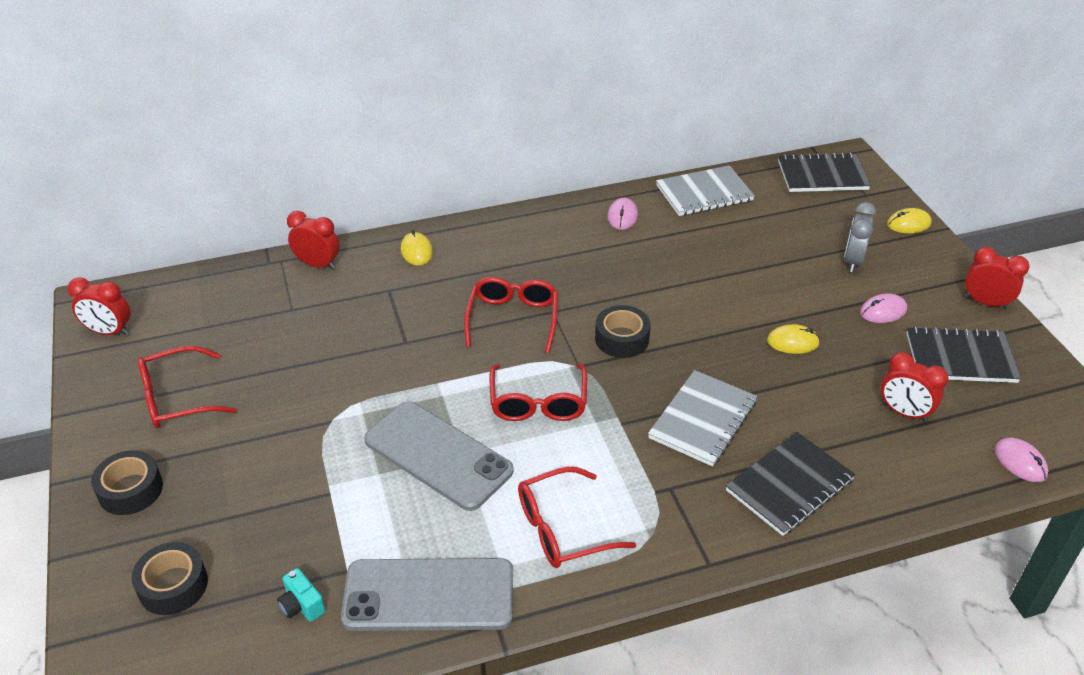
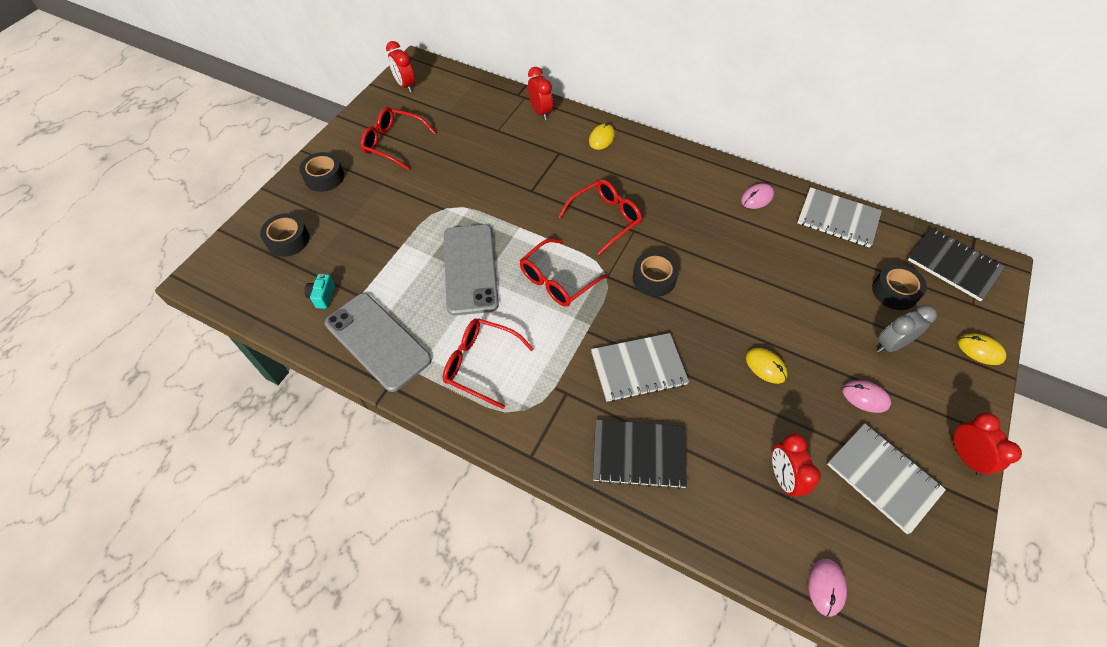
camera: 45 degrees right, 15 degrees up
(809, 221) = (894, 291): none -> black tape
(960, 358) = (883, 478): black notebook -> grey notebook

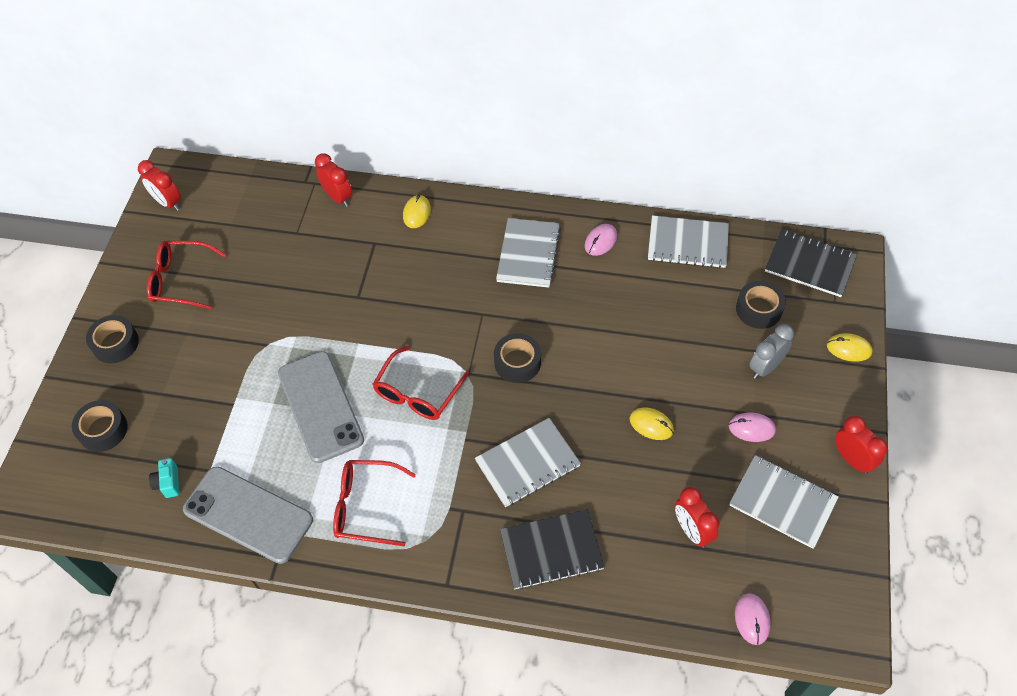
camera: 15 degrees left, 0 degrees up
(605, 218) = (448, 308): red glasses -> none
(689, 193) = (528, 254): none -> grey notebook

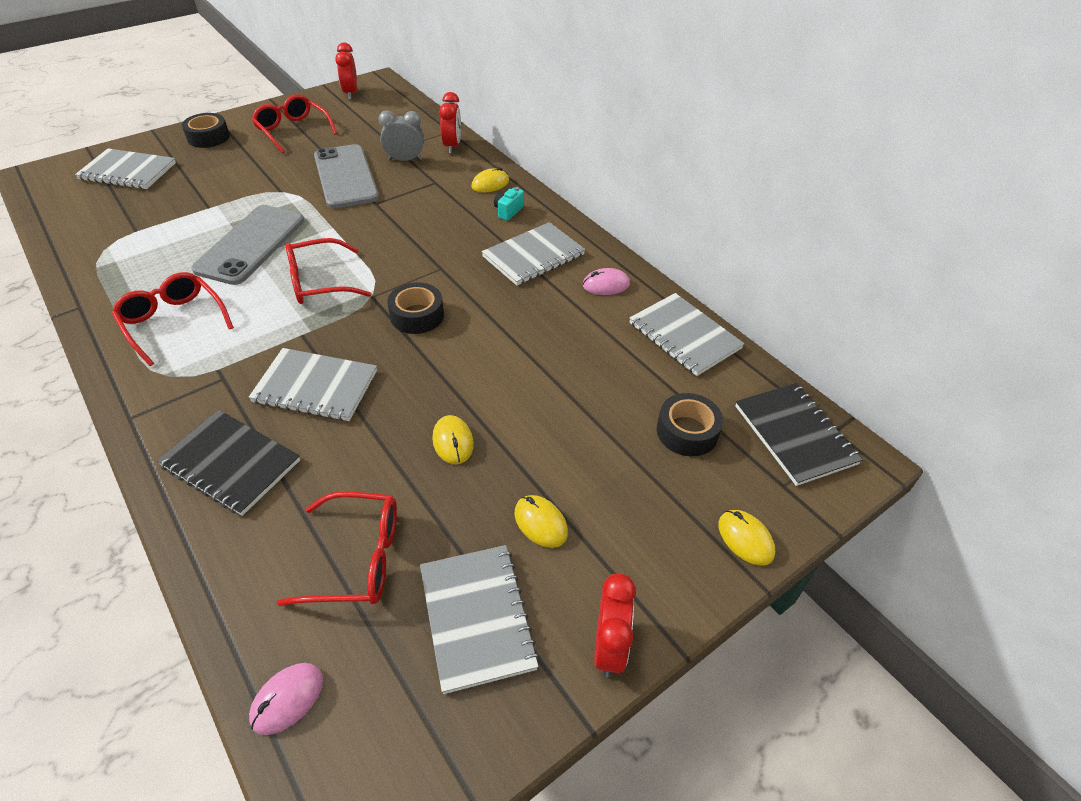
camera: 40 degrees right, 10 degrees down
(103, 430) = (128, 171): black tape -> grey notebook
(168, 483) = (106, 220): turquoise camera -> turquoise camera (508, 211)
(248, 515) = (109, 270): grey phone -> grey phone (345, 177)
(692, 530) = (358, 558): red clock -> red glasses
(751, 428) = (540, 523): pink mouse -> yellow mouse
(765, 367) = (628, 483): grey clock -> grey clock (405, 160)

